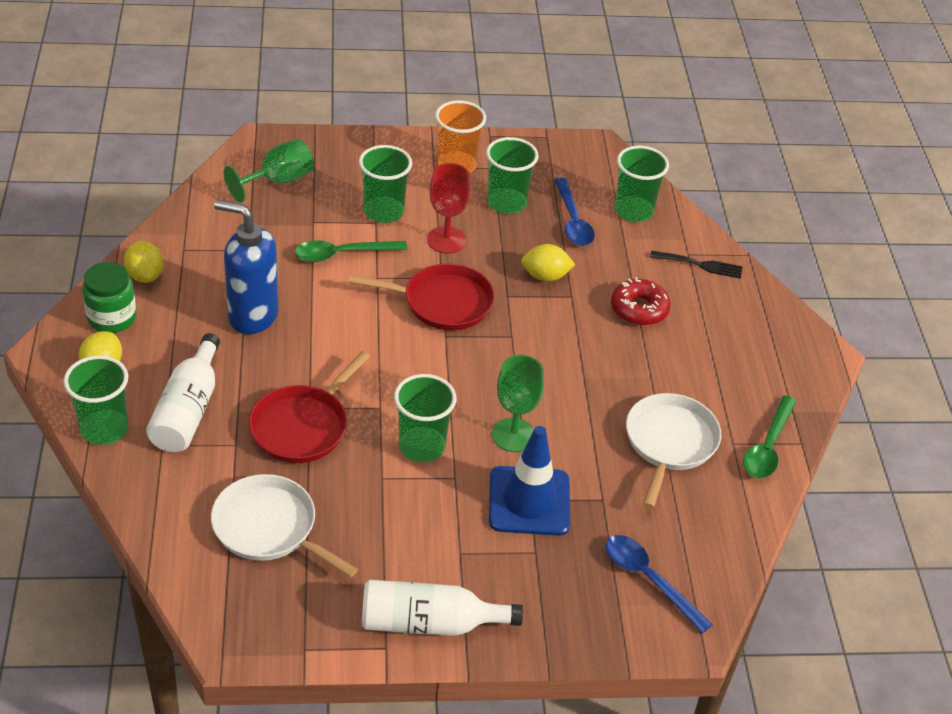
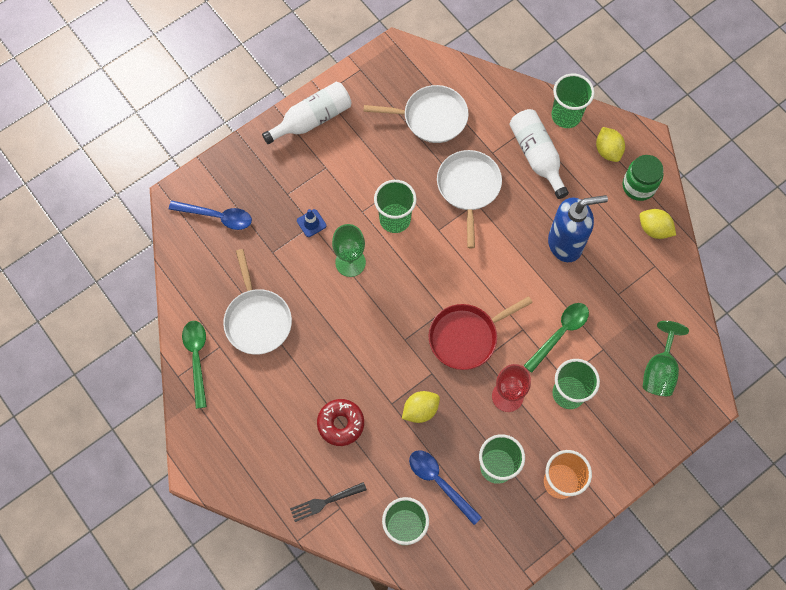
camera: 150 degrees right, 25 degrees up
(302, 426) = (468, 187): red pan -> white pan
(529, 501) = (311, 223): blue traffic cone -> blue traffic cone, size x0.45

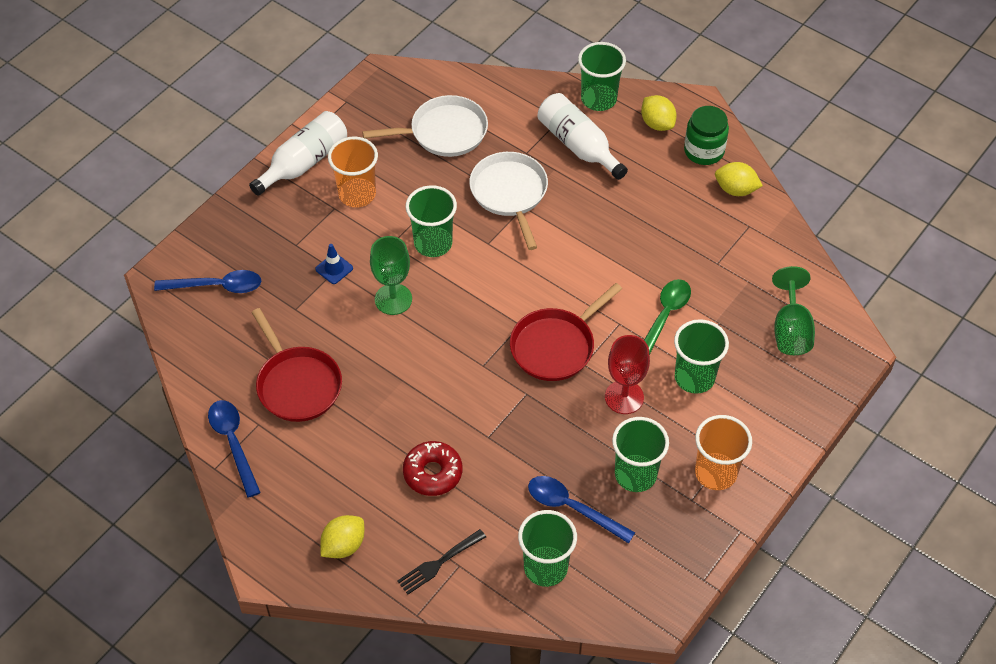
camera: 15 degrees left, 15 degrees down
(197, 358) = (233, 443): green spoon -> blue spoon
(257, 320) = (297, 385): white pan -> red pan
(346, 159) = (357, 194): none -> orange cup
(420, 410) = (525, 436): yellow lemon -> yellow lemon (343, 545)
(565, 244) = (640, 225): blue soap dispenser -> none

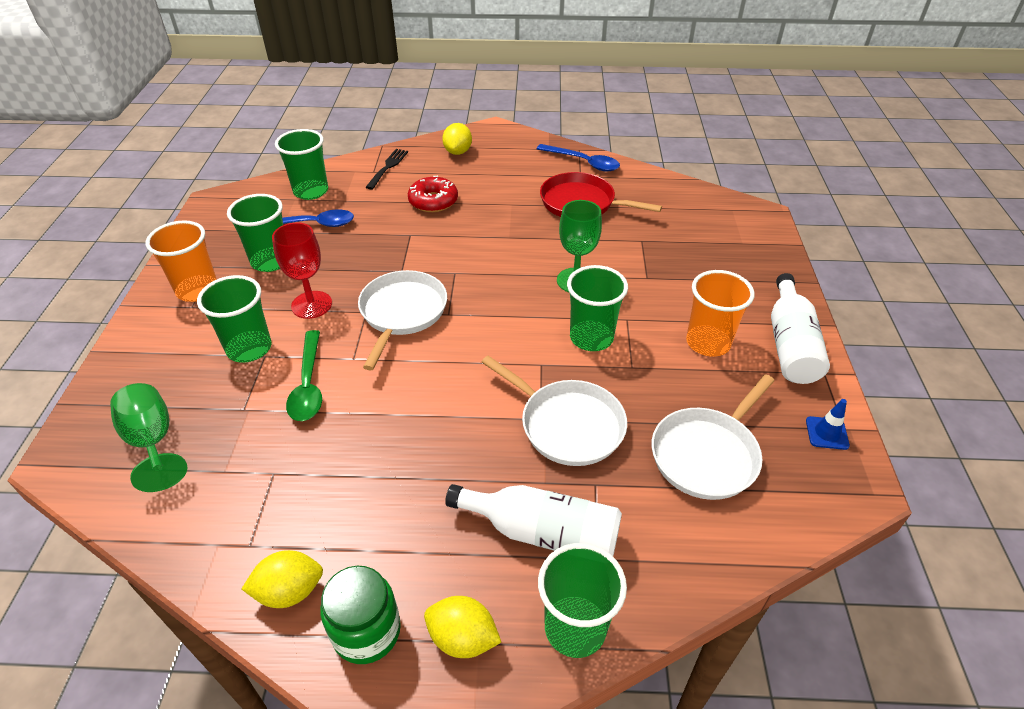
camera: 145 degrees right, 10 degrees down
(216, 286) = (716, 227): blue spoon -> none
(334, 269) = (649, 278): blue traffic cone -> blue traffic cone (827, 433)
(555, 346) = (402, 312): red pan -> white pan

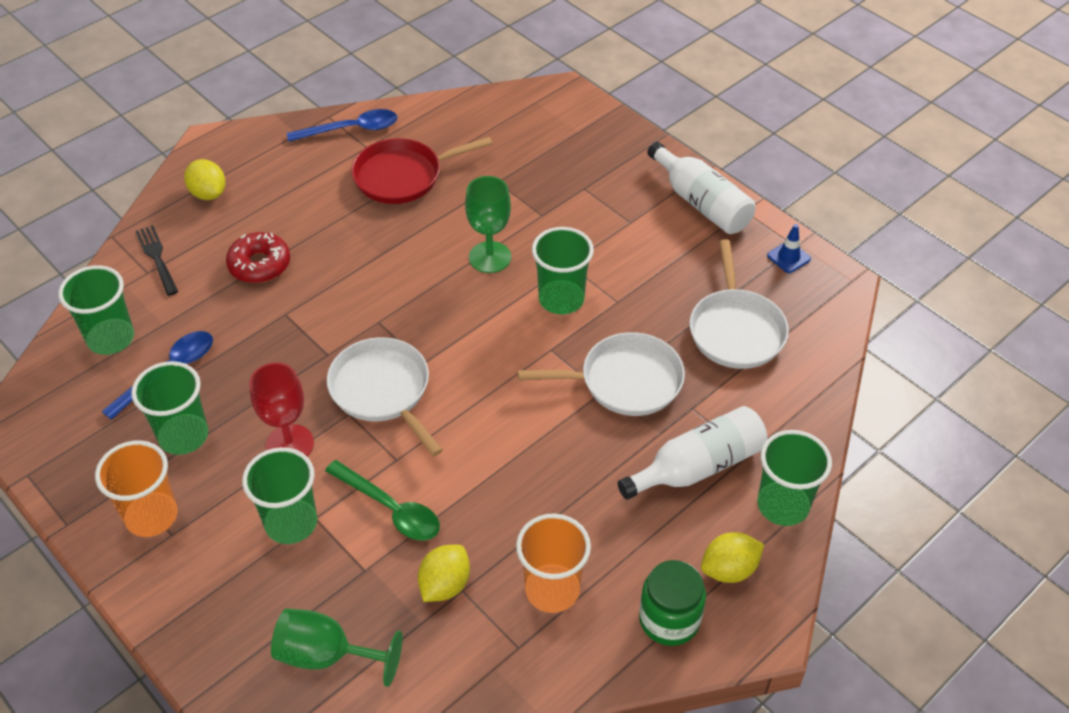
camera: 45 degrees left, 5 degrees up
(289, 591) = (588, 645): yellow lemon -> yellow lemon (445, 585)
(708, 343) = (647, 242): orange cup -> orange cup (552, 590)

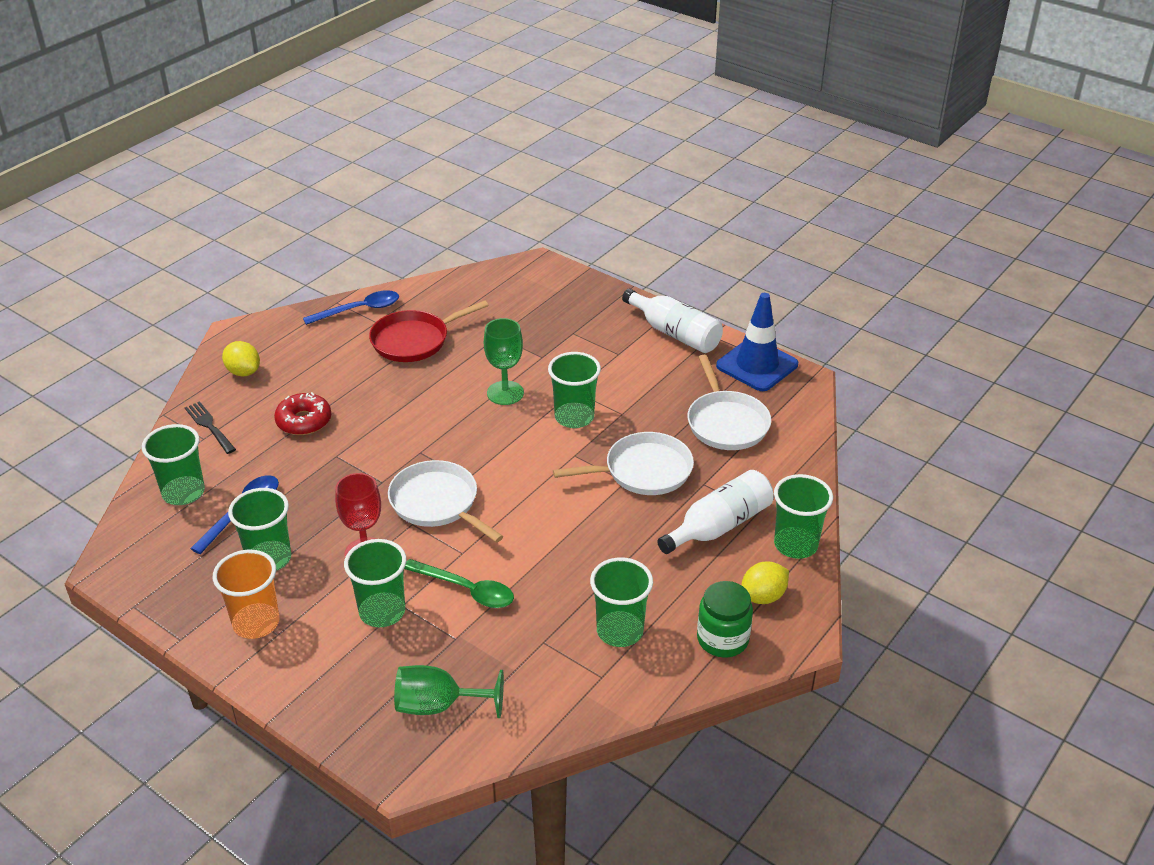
camera: 10 degrees left, 10 degrees down
(445, 585) = (527, 640): yellow lemon -> none
(552, 590) = (620, 631): orange cup -> green cup
(788, 257) = (757, 365): blue traffic cone -> blue traffic cone, size x2.25

